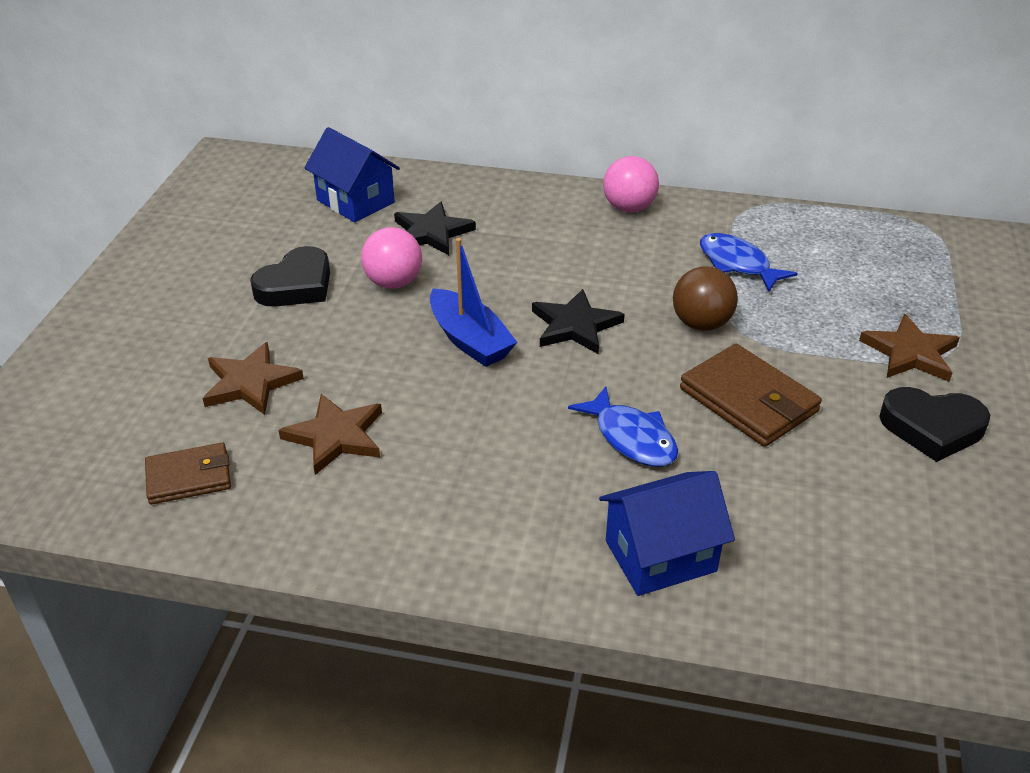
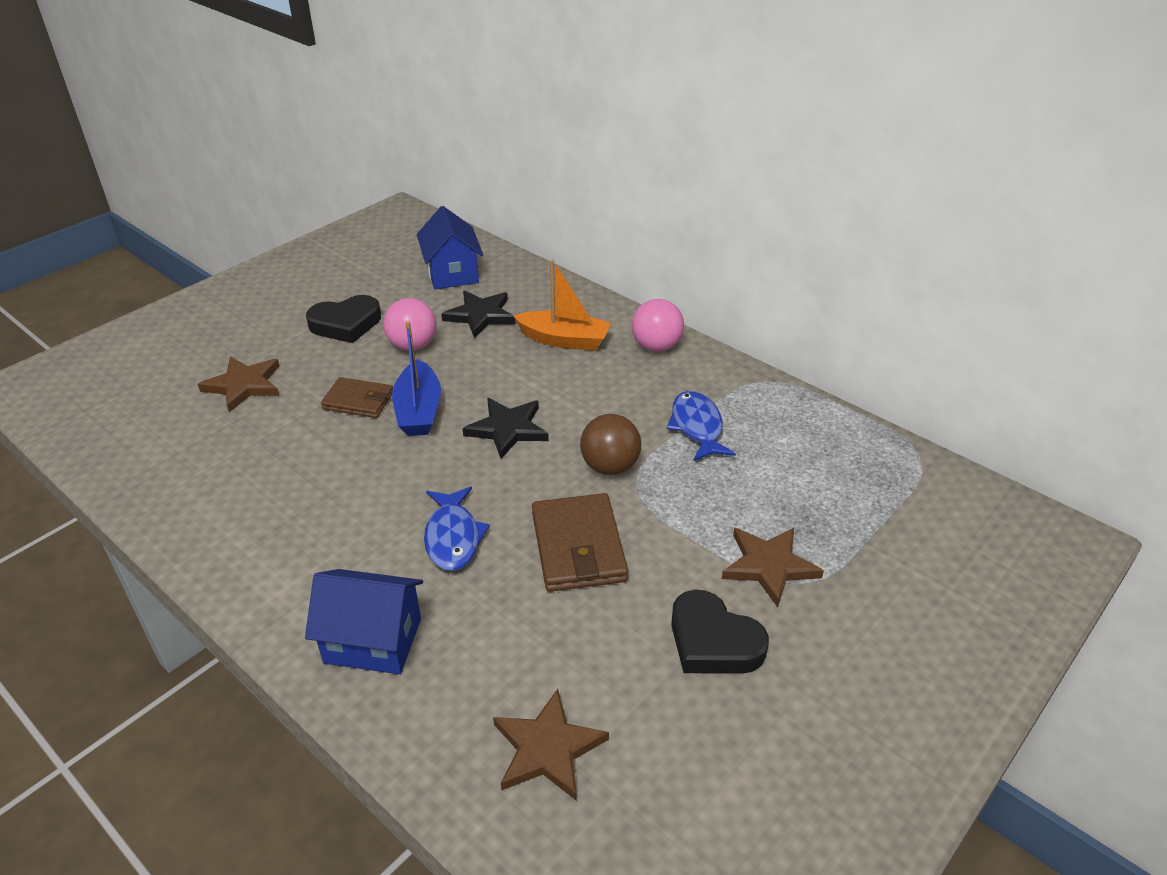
camera: 30 degrees right, 0 degrees up
(189, 477) = (141, 437): brown wallet -> brown wallet (358, 401)
(336, 436) = (255, 447): brown star -> brown star (547, 749)
(539, 229) = (564, 340): none -> orange boat

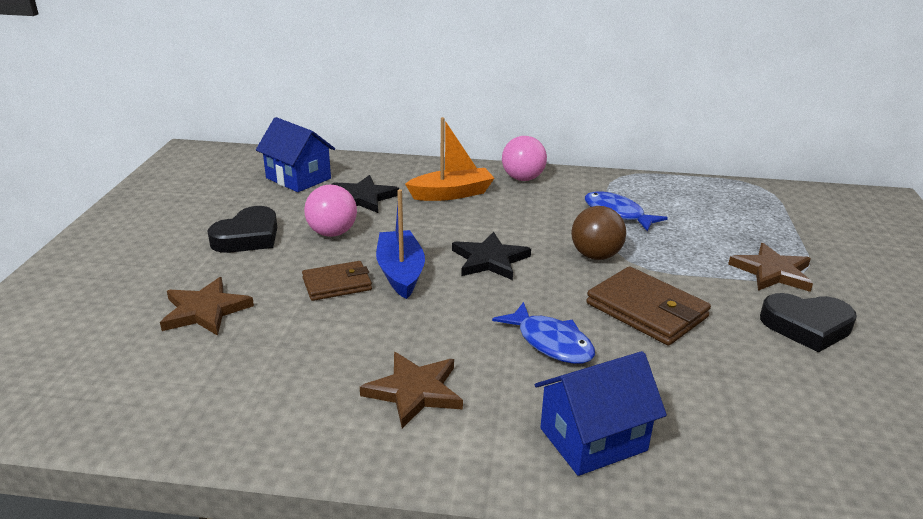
camera: 35 degrees left, 10 degrees down
(418, 410) = (400, 273): blue boat -> blue boat turned 150 degrees counterclockwise
(547, 749) = (813, 441): brown star -> brown star (414, 391)

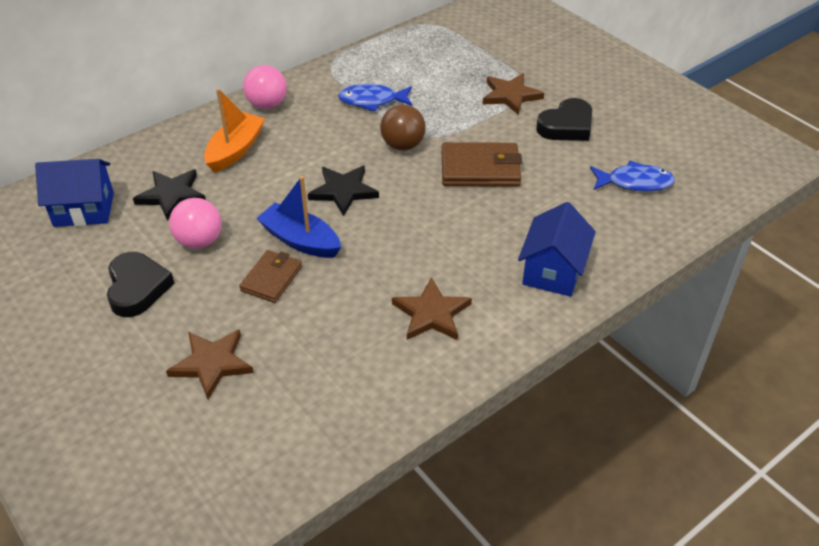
camera: 45 degrees left, 15 degrees up
(551, 342) = (459, 227): blue fish -> blue fish (635, 182)

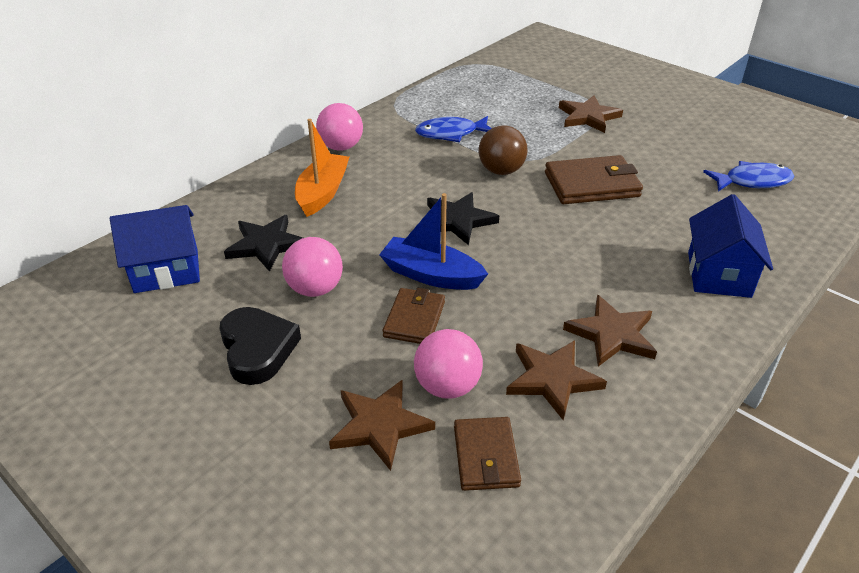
camera: 10 degrees left, 5 degrees down
(276, 340) = (447, 386): none -> pink ball
(285, 400) = (486, 456): none -> brown wallet
(364, 345) = (552, 379): none -> brown star
(566, 126) = (657, 138): black heart -> none

